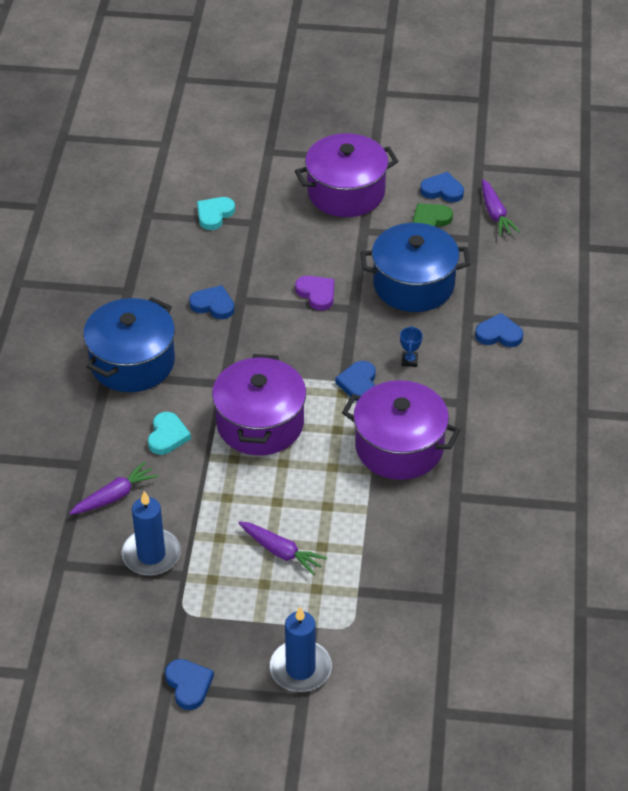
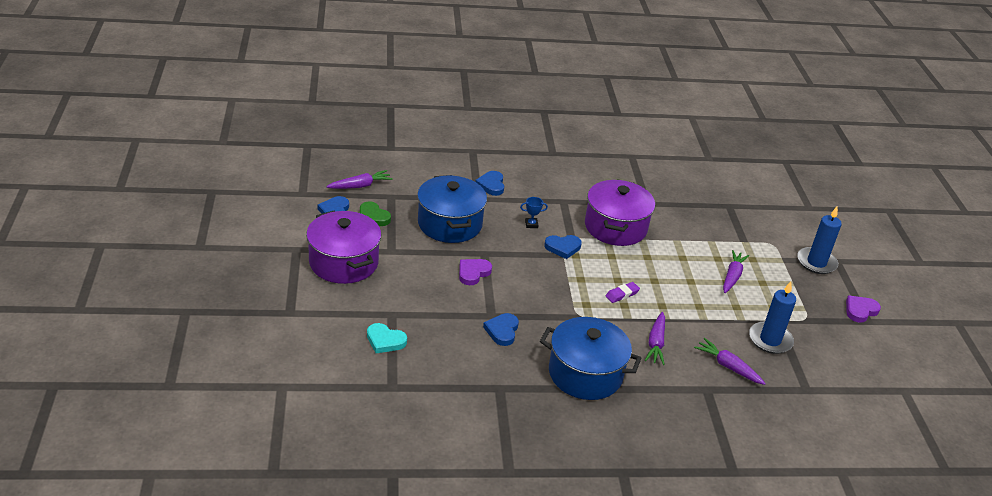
camera: 105 degrees left, 10 degrees down
(167, 436) = (656, 343): turquoise heart -> purple carrot
(189, 685) = (860, 310): blue heart -> purple heart
(260, 423) = (622, 294): purple pot -> purple eraser

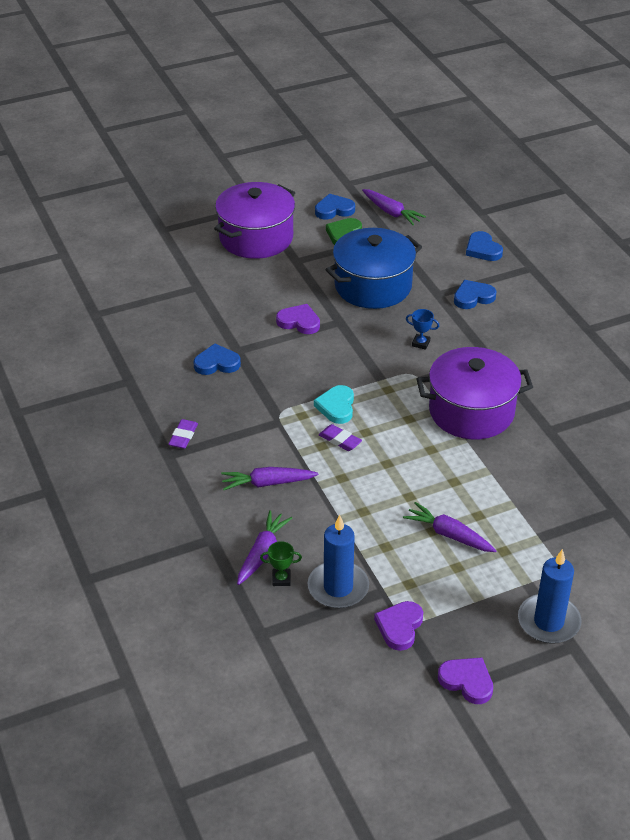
camera: 75 degrees right, 5 degrees up
(385, 341) = (156, 293): turquoise heart -> turquoise heart (336, 407)
(531, 224) = (421, 343): blue trophy -> blue trophy turned 45 degrees counterclockwise
(563, 247) = (395, 376): blue heart -> blue heart (483, 249)
(585, 374) = (183, 436): blue pot -> purple eraser
(732, 276) = (448, 534): purple carrot -> purple carrot turned 150 degrees counterclockwise
(756, 364) = (281, 579): none -> green trophy
(811, 324) = (399, 627): none -> purple heart

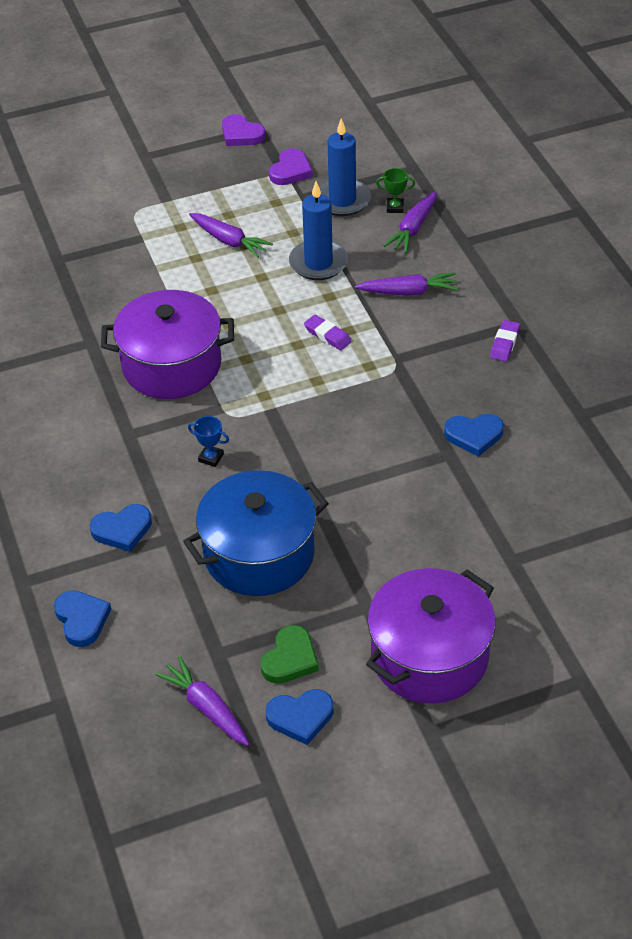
camera: 175 degrees left, 5 degrees up
(299, 322) = (367, 495): purple heart -> none
(336, 407) = (328, 374): turquoise heart -> none
(548, 621) = (158, 172): blue candle -> blue candle (318, 263)

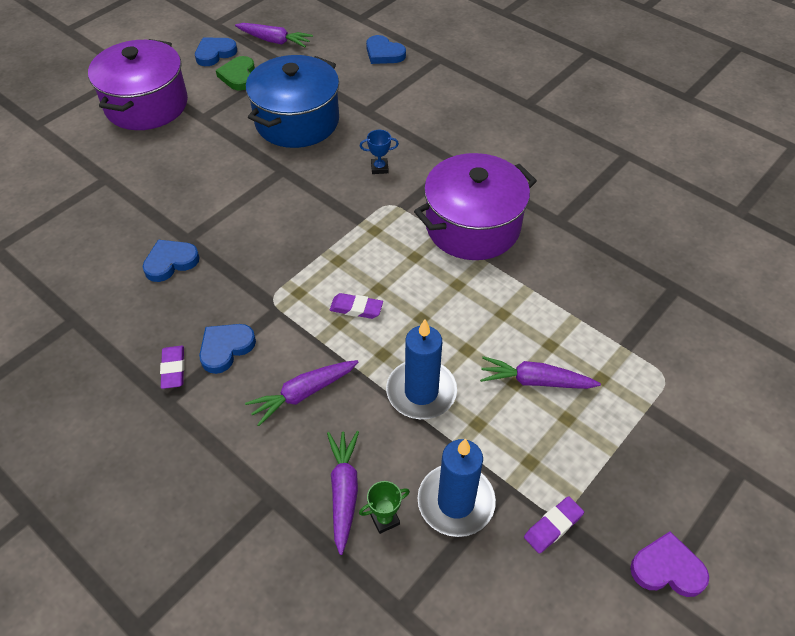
camera: 150 degrees right, 5 degrees up
(122, 530) = (403, 104): blue heart -> blue heart (226, 348)
(290, 171) = (553, 526): purple heart -> purple eraser

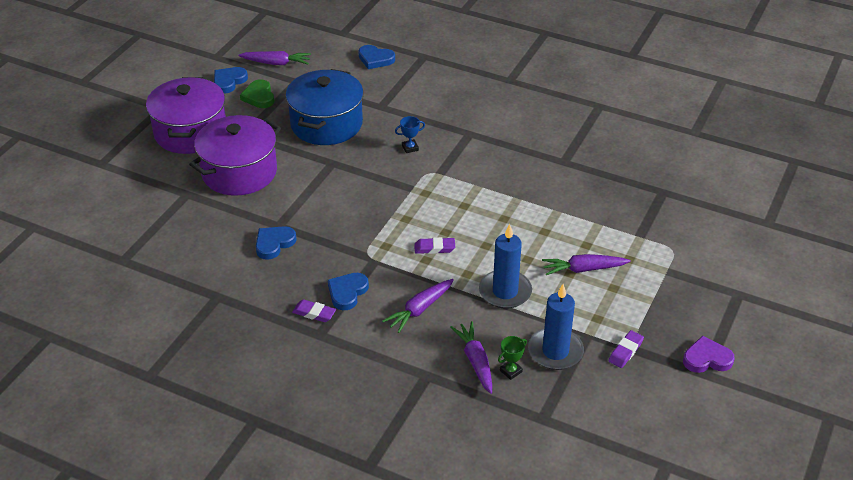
camera: 15 degrees left, 10 degrees down
(173, 369) = (314, 313): purple eraser -> purple eraser turned 45 degrees counterclockwise
(472, 226) = (500, 177): purple pot -> purple pot (239, 172)

